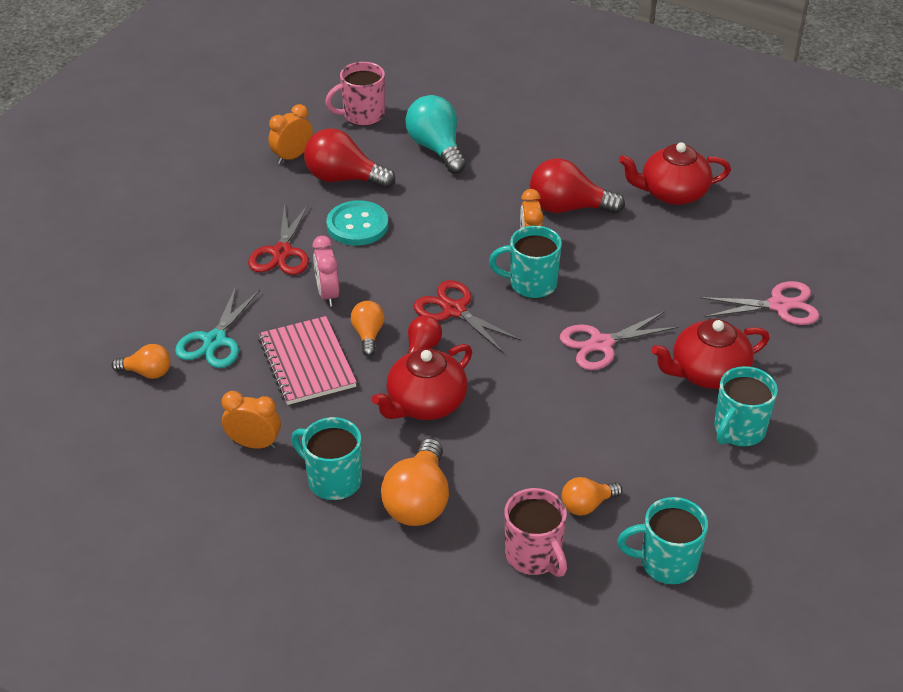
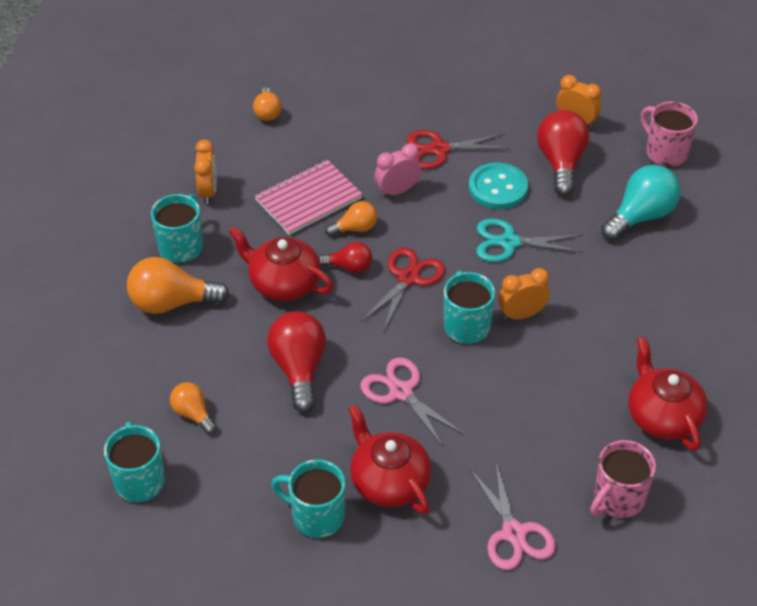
camera: 75 degrees right, 5 degrees up
(215, 340) = (315, 139): turquoise scissors -> turquoise scissors (509, 242)
(534, 556) = (129, 388): pink mug -> pink mug (618, 499)
(568, 208) = (595, 333): red light bulb -> red light bulb (299, 369)

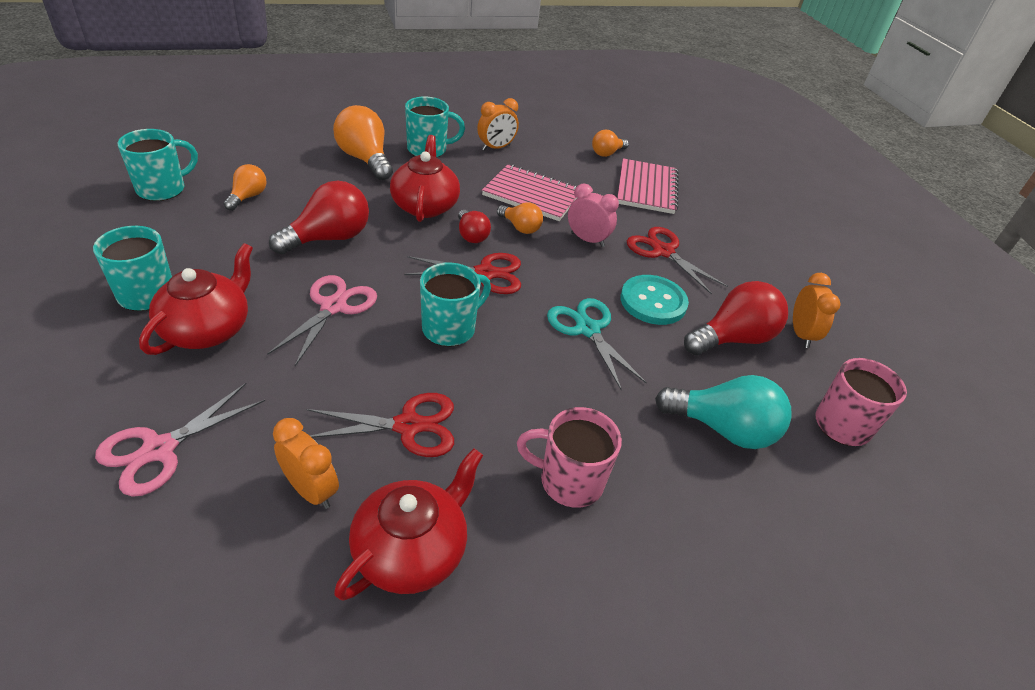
camera: 55 degrees right, 5 degrees down
(343, 113) = (646, 188): none -> pink notebook
(521, 314) = (494, 366): orange clock -> orange clock (311, 490)
(557, 385) = (408, 426): none -> red scissors
(618, 499) = (246, 541): pink mug -> pink mug (569, 481)

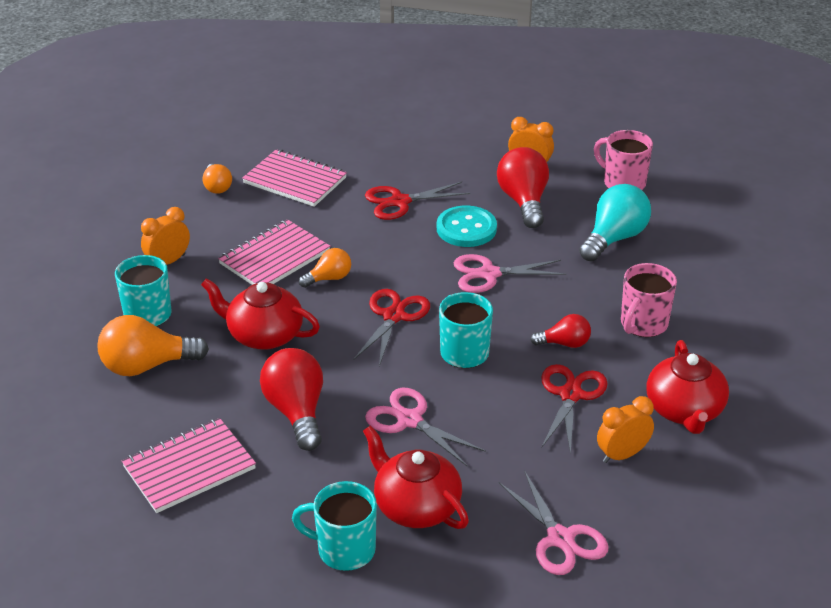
camera: 65 degrees left, 5 degrees down
(163, 189) = (140, 540): turquoise mug -> none
(248, 197) = (189, 468): orange light bulb -> pink notebook
(412, 550) = (684, 410): red teapot -> red teapot turned 150 degrees counterclockwise
(471, 235) = (330, 313): red light bulb -> red light bulb (564, 343)
(496, 148) = (168, 262): orange clock -> orange clock turned 120 degrees counterclockwise
(587, 240) = (365, 241): pink clock -> none
(587, 329) = (489, 274): turquoise scissors -> pink scissors

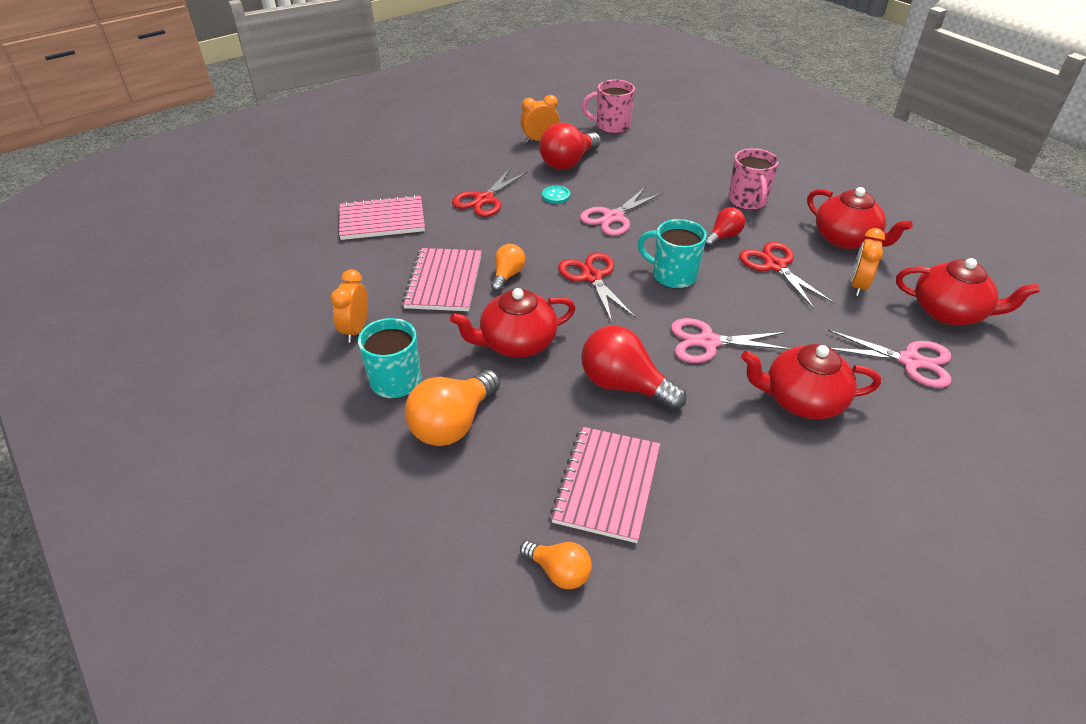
camera: 40 degrees left, 5 degrees up
(217, 187) = (321, 253): orange light bulb -> orange light bulb (559, 572)
(344, 550) = (807, 466): turquoise mug -> none
(466, 228) = (556, 196): turquoise button -> turquoise button, size x0.53
(524, 201) = (568, 162): red light bulb -> red light bulb turned 90 degrees counterclockwise
(614, 238) = (655, 160): turquoise light bulb -> none
(673, 527) = (949, 312): none -> red teapot

